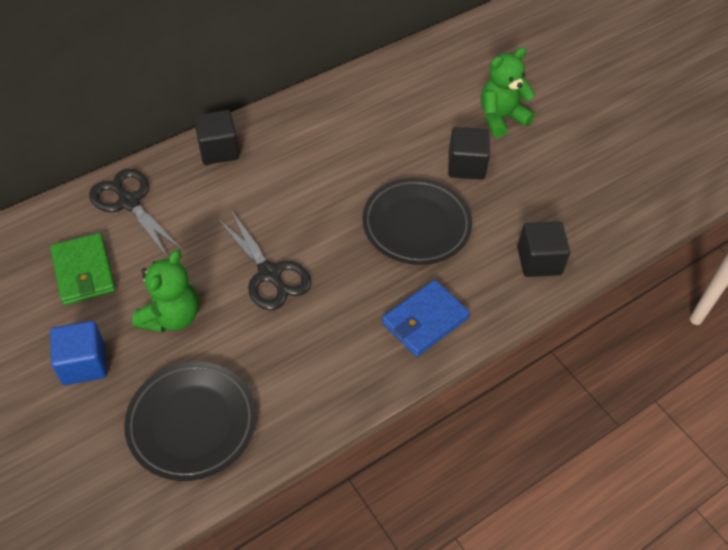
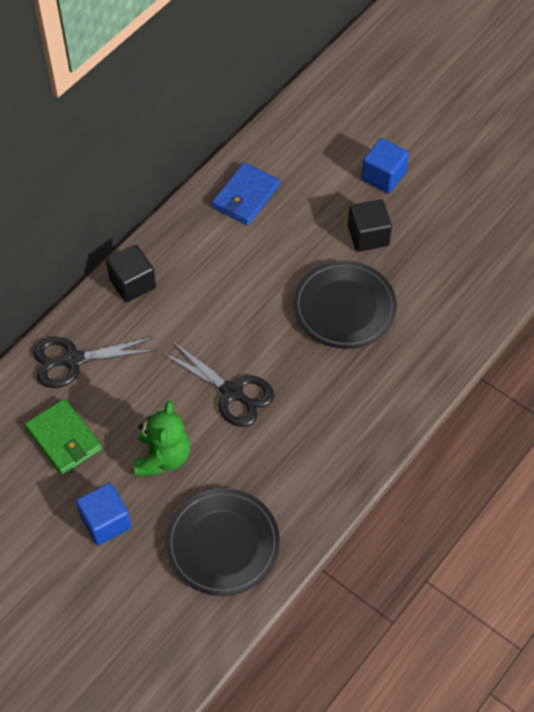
camera: 15 degrees left, 5 degrees up
(129, 202) = (73, 360): black scissors -> black scissors turned 45 degrees counterclockwise
(425, 320) = (383, 396): blue wallet -> blue wallet (245, 196)
(501, 118) = (383, 176): green teddy bear -> blue cube
(539, 261) = (463, 312): black cube -> none

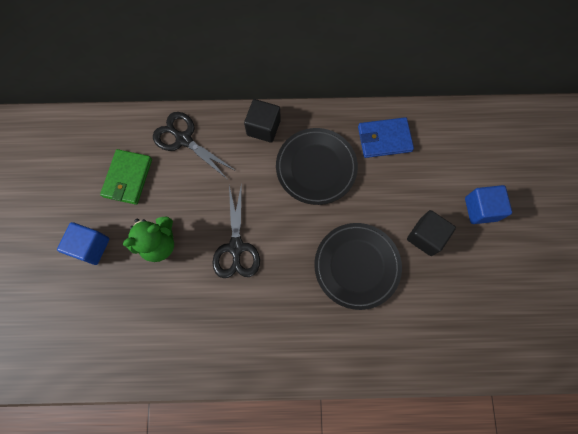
camera: 50 degrees right, 15 degrees up
(222, 544) = (126, 329): black plate -> black plate (316, 168)

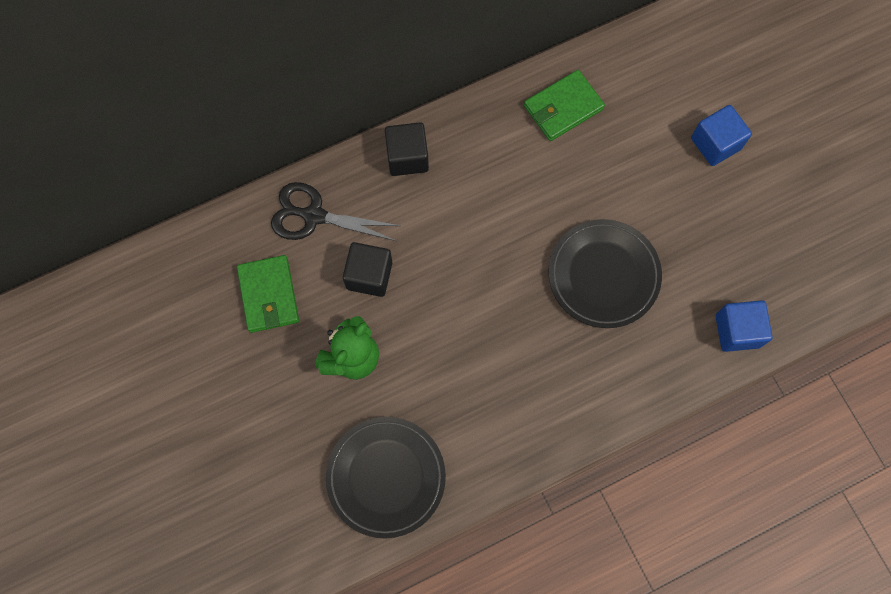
camera: 25 degrees left, 0 degrees up
(91, 247) = (269, 399): blue cube -> blue cube (737, 331)
(236, 247) = (449, 318): black scissors -> none
(316, 168) = (498, 179): black plate -> black plate (386, 477)
(384, 139) = (563, 107): blue wallet -> green wallet
(425, 237) = (667, 205): black cube -> black cube (369, 275)

